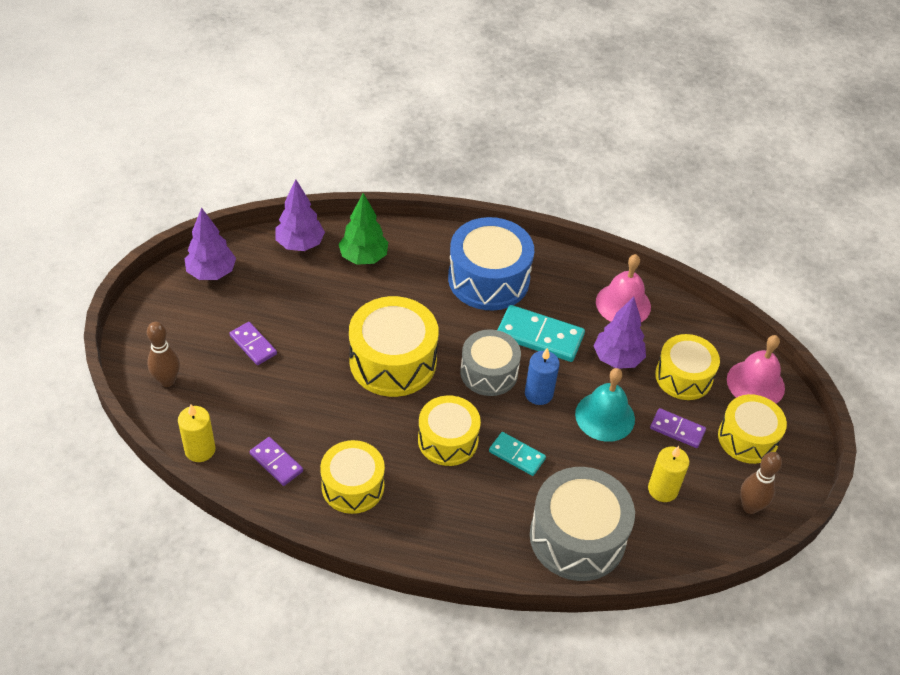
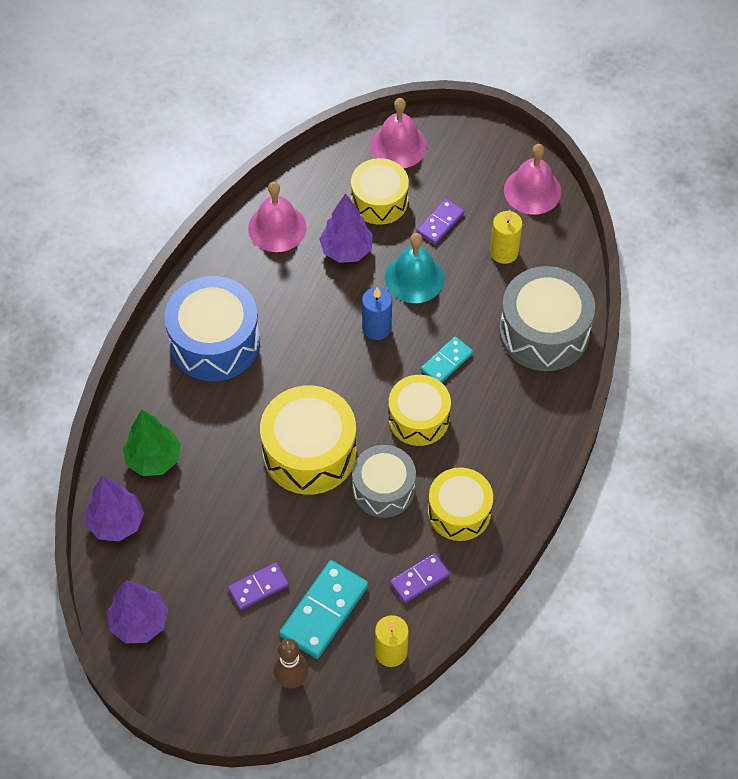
camera: 75 degrees left, 10 degrees up
(489, 372) = (341, 366): grey drum -> grey drum (383, 489)
(540, 336) = (303, 311): turquoise domino -> turquoise domino (324, 611)
(747, 438) = (459, 170): yellow drum -> none
(750, 507) = (532, 190): brown bowling pin -> pink bell

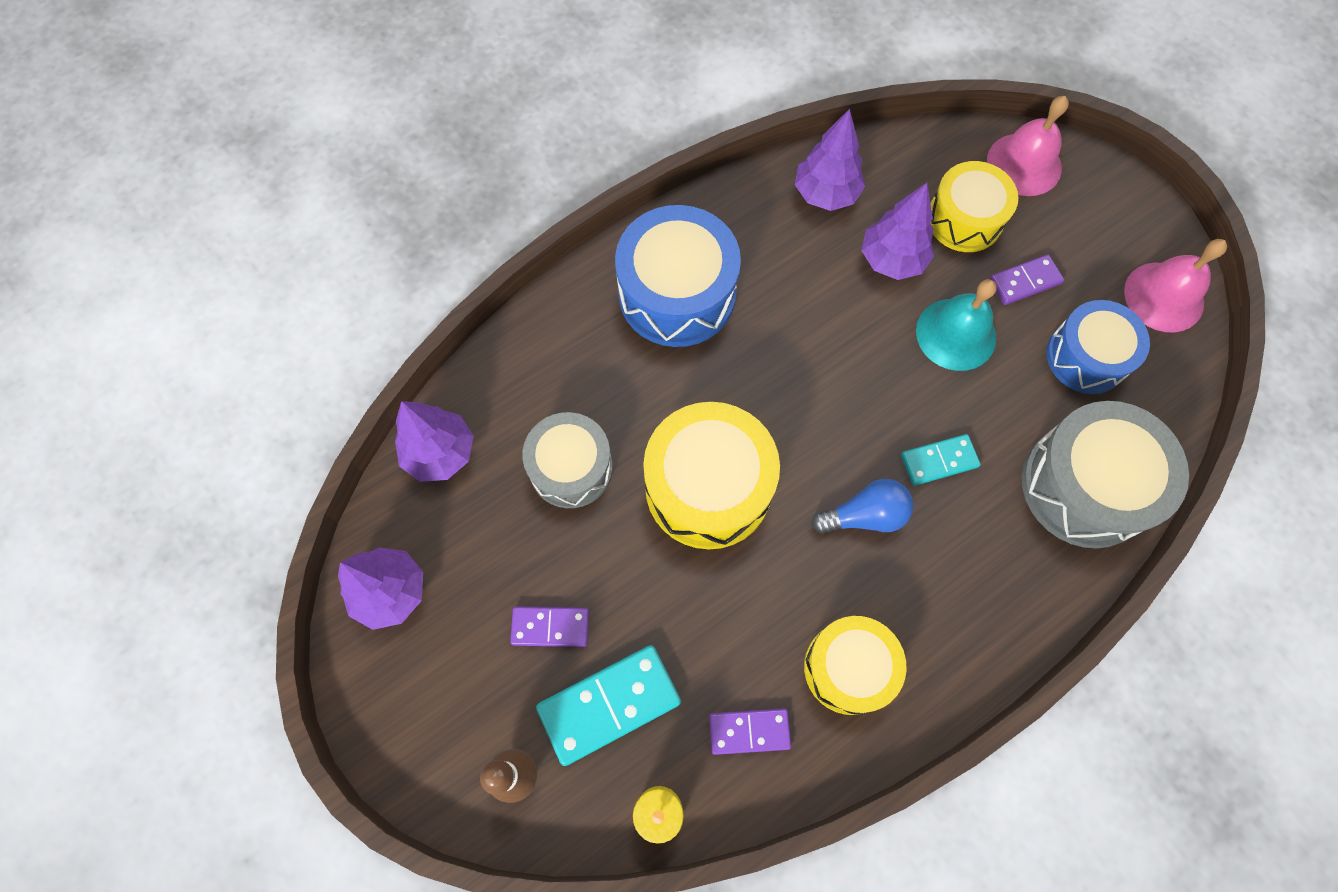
camera: 30 degrees right, 10 degrees up
(154, 459) = (526, 398): green tree -> none
(277, 227) = (825, 194): pink bell -> purple tree
(376, 328) = (876, 373): blue candle -> none
(383, 489) = (770, 584): grey drum -> grey drum (571, 468)
(418, 418) = (864, 515): yellow drum -> blue light bulb
(504, 252) = (1086, 357): yellow candle -> blue drum

